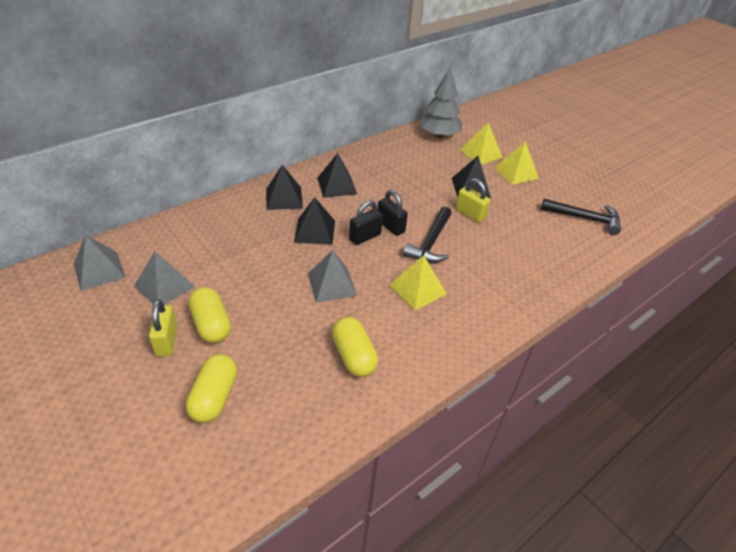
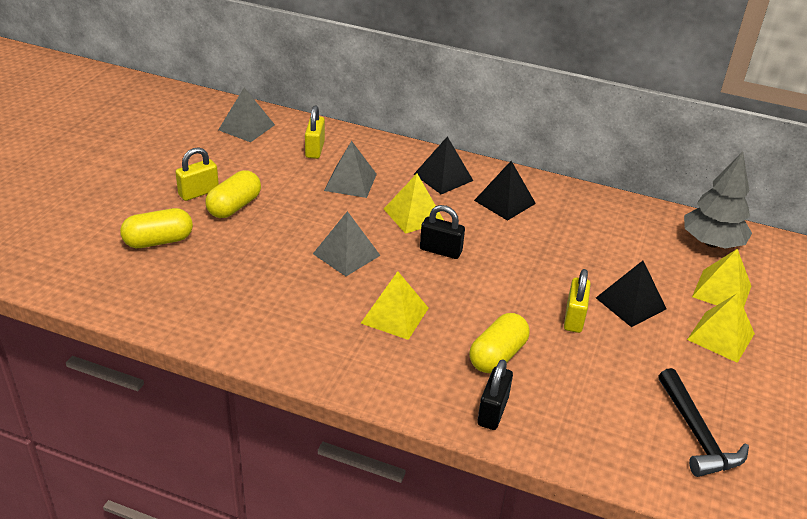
camera: 60 degrees right, 5 degrees down
(164, 286) = (257, 164): grey pyramid -> grey pyramid (350, 182)
(180, 244) = (315, 149): none -> yellow padlock
(315, 231) = (413, 215): black pyramid -> yellow pyramid
(354, 356) = (263, 302): yellow capsule -> yellow capsule (497, 356)
(390, 226) = (478, 262): black padlock -> black padlock (492, 411)
(431, 243) = (483, 301): black hammer -> none

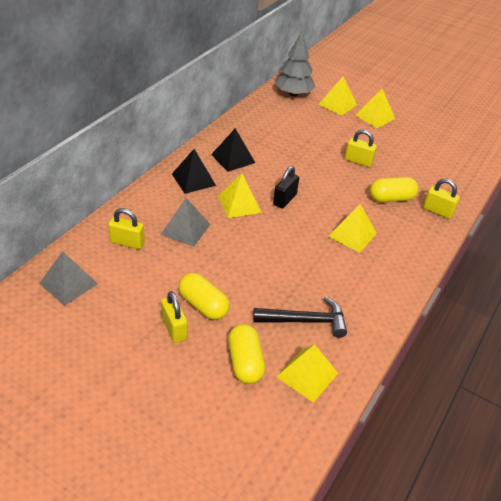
camera: 80 degrees left, 5 degrees up
(145, 285) = (307, 374): none -> yellow pyramid
(346, 254) = (282, 247): grey pyramid -> none
(492, 411) = (437, 211): black padlock -> yellow padlock
(497, 356) = (391, 198): yellow capsule -> yellow capsule turned 60 degrees counterclockwise
(630, 303) = (346, 137): black pyramid -> none
(697, 434) = (447, 146): black hammer -> black hammer (305, 321)

